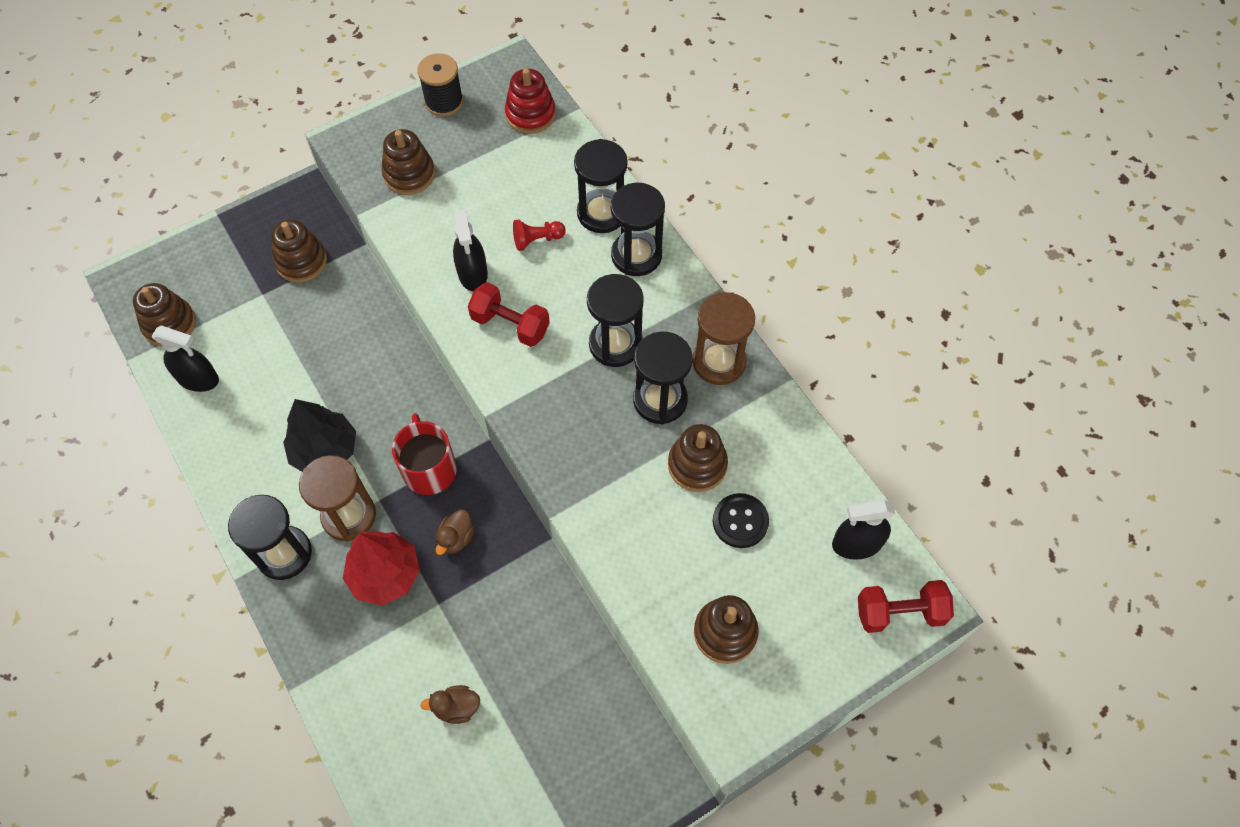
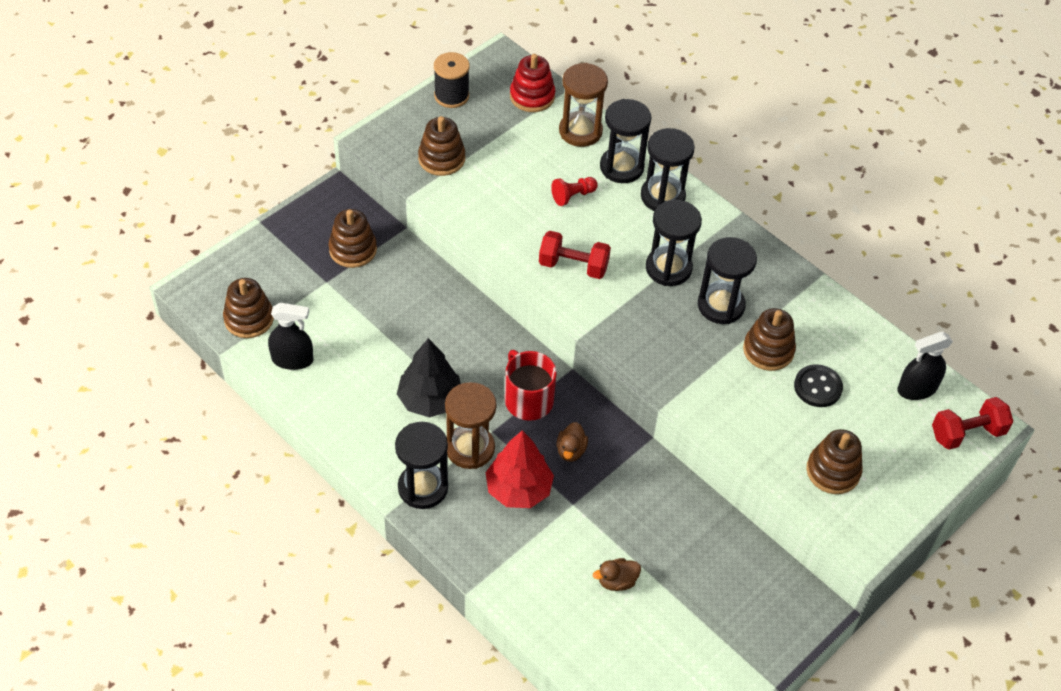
camera: 15 degrees left, 10 degrees down
(472, 273) = (526, 230): black spray bottle -> none
(719, 362) = (760, 269): brown hourglass -> brown hourglass (580, 131)

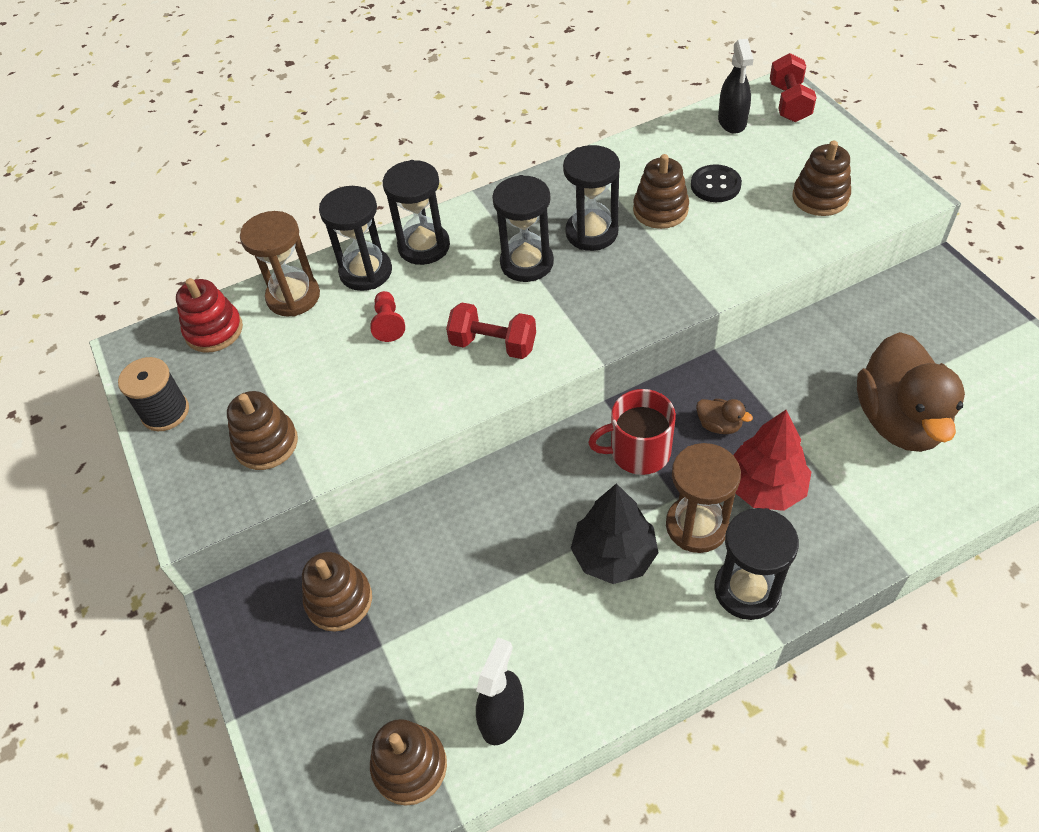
camera: 65 degrees left, 0 degrees up
(573, 266) = (493, 344): red dumbbell -> red dumbbell turned 75 degrees clockwise
(617, 581) = (899, 420): brown duck -> brown duck, size x2.48

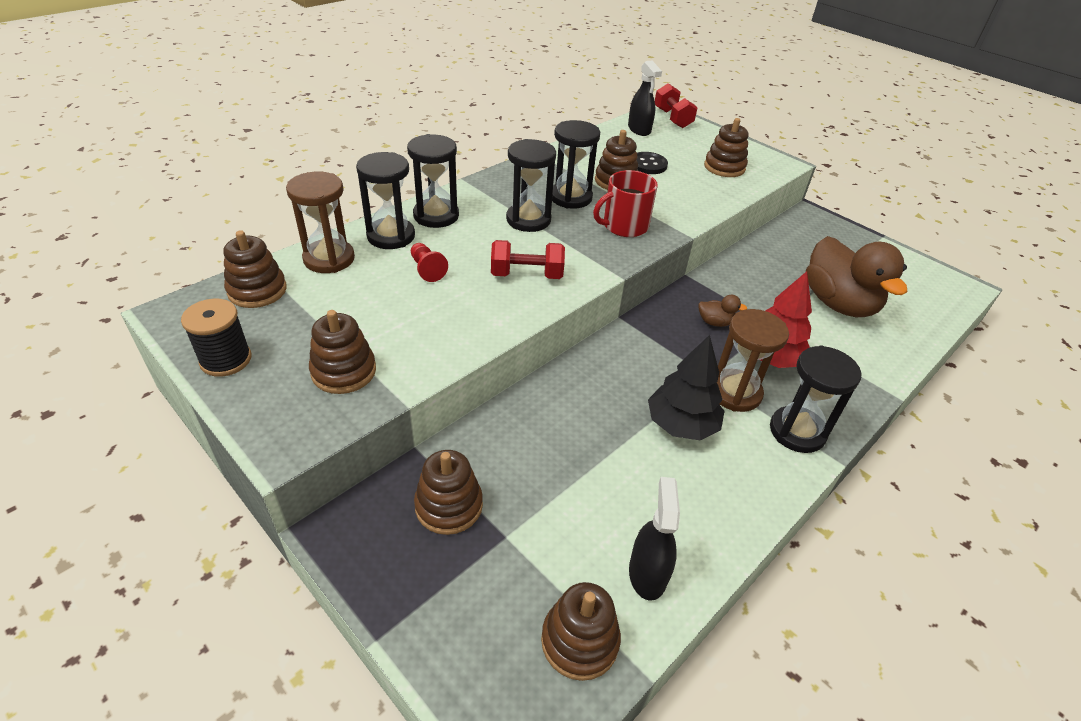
camera: 25 degrees left, 10 degrees down
(214, 330) = (257, 290): red stacking toy -> brown stacking toy
(638, 451) = (663, 348): red mug -> red mug (624, 226)

